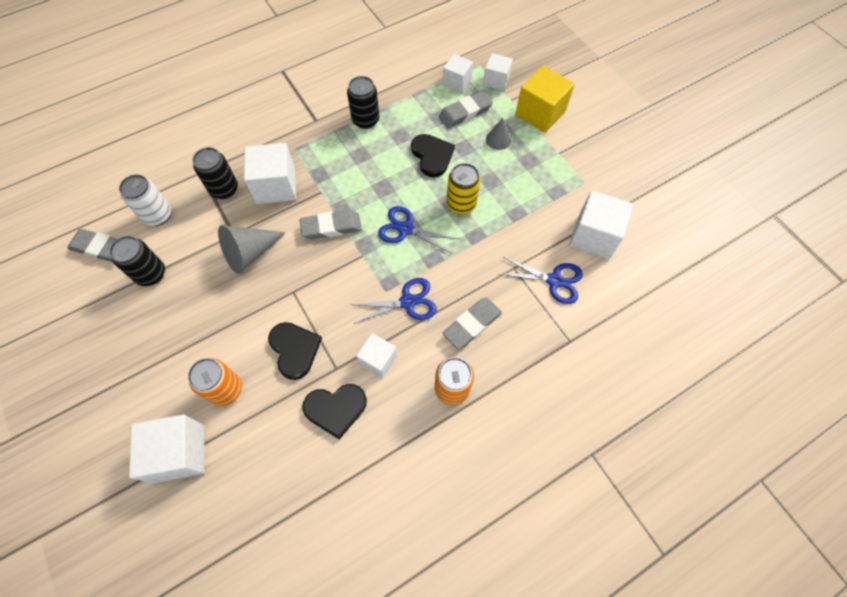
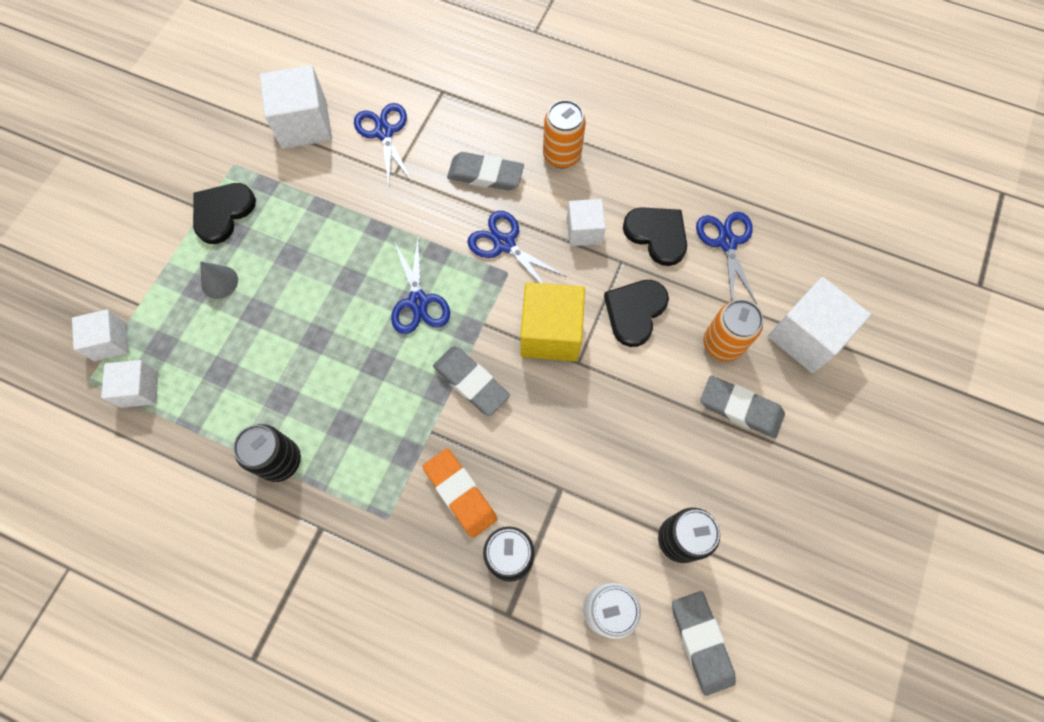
camera: 125 degrees left, 5 degrees up
(250, 253) = (570, 446): grey cone -> none
(276, 186) = (460, 493): white cube -> orange eraser
(289, 457) = (727, 242): none -> blue scissors
(432, 156) = (292, 340): black heart -> black heart (222, 212)
(461, 204) = (345, 266): yellow can -> none
(465, 112) = (194, 345): grey eraser -> grey eraser (740, 408)
(540, 113) = (145, 260): yellow cube -> yellow cube (550, 333)

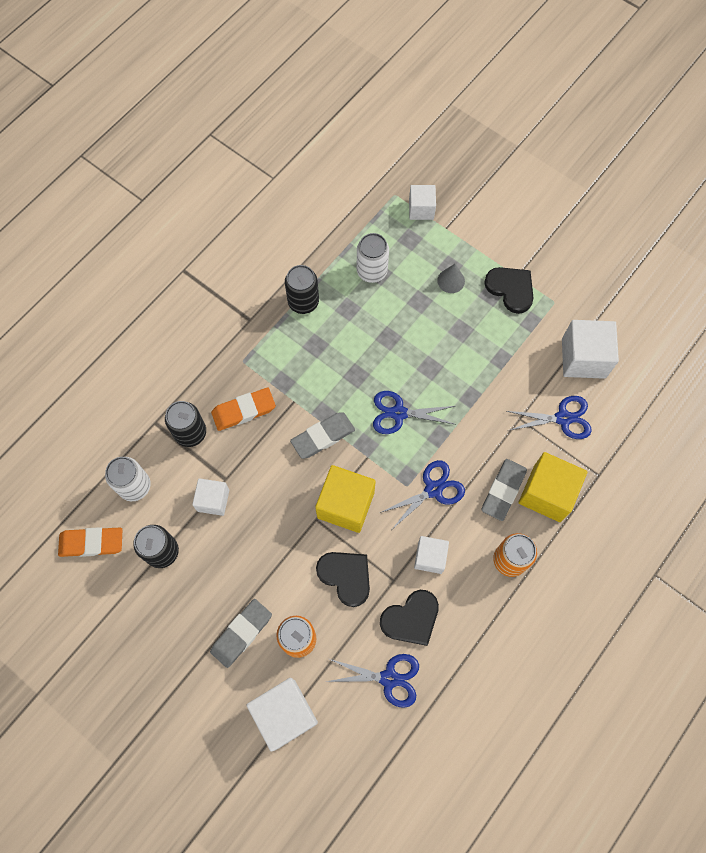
camera: 105 degrees right, 0 degrees up
(140, 389) = (380, 224): white cube -> white cube (213, 500)
(218, 382) = (372, 271): none -> white can
(476, 134) = (547, 493): none -> yellow cube
(701, 642) = (92, 543): grey eraser -> orange eraser

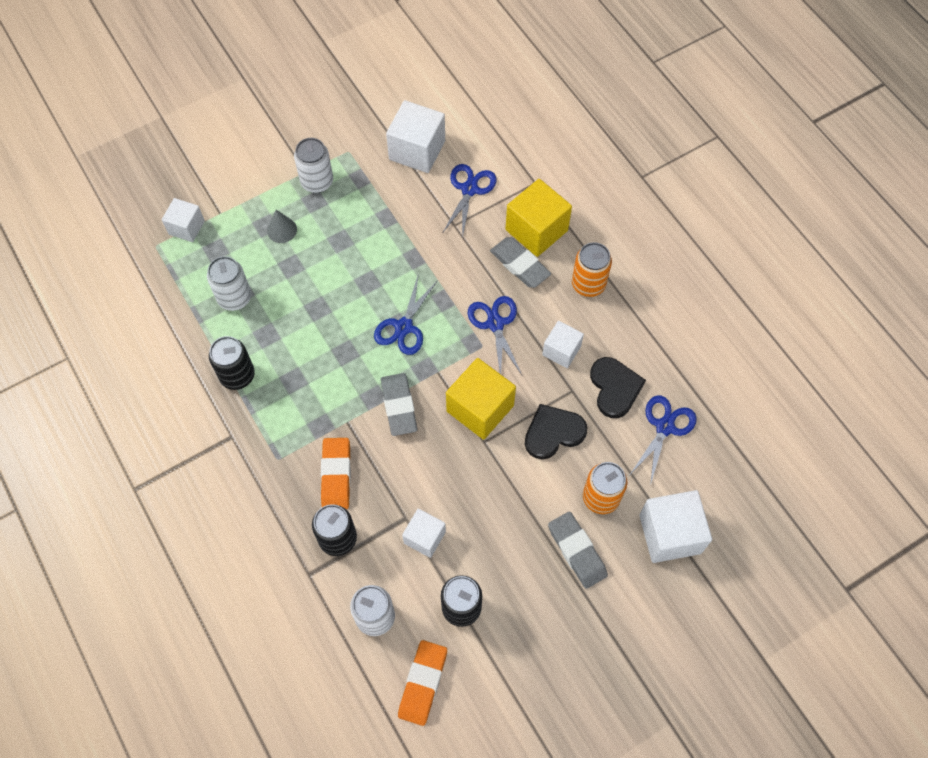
camera: 70 degrees left, 5 degrees down
(511, 289) = (317, 182): black heart -> white can

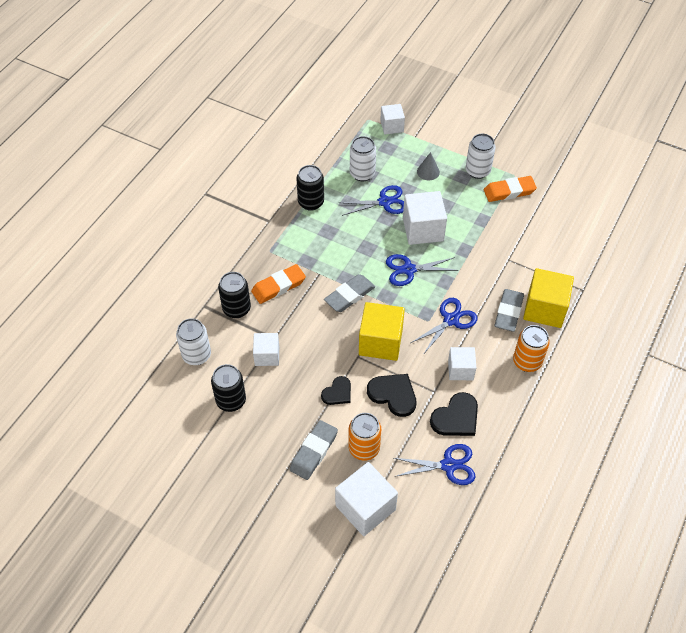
camera: 60 degrees right, 10 degrees down
(417, 150) = (548, 210): white cube -> white cube (423, 229)
(423, 683) = (167, 403): orange eraser -> orange eraser (509, 191)
(469, 189) = (543, 254): blue scissors -> blue scissors (384, 202)
(518, 487) = (337, 392): none -> black heart

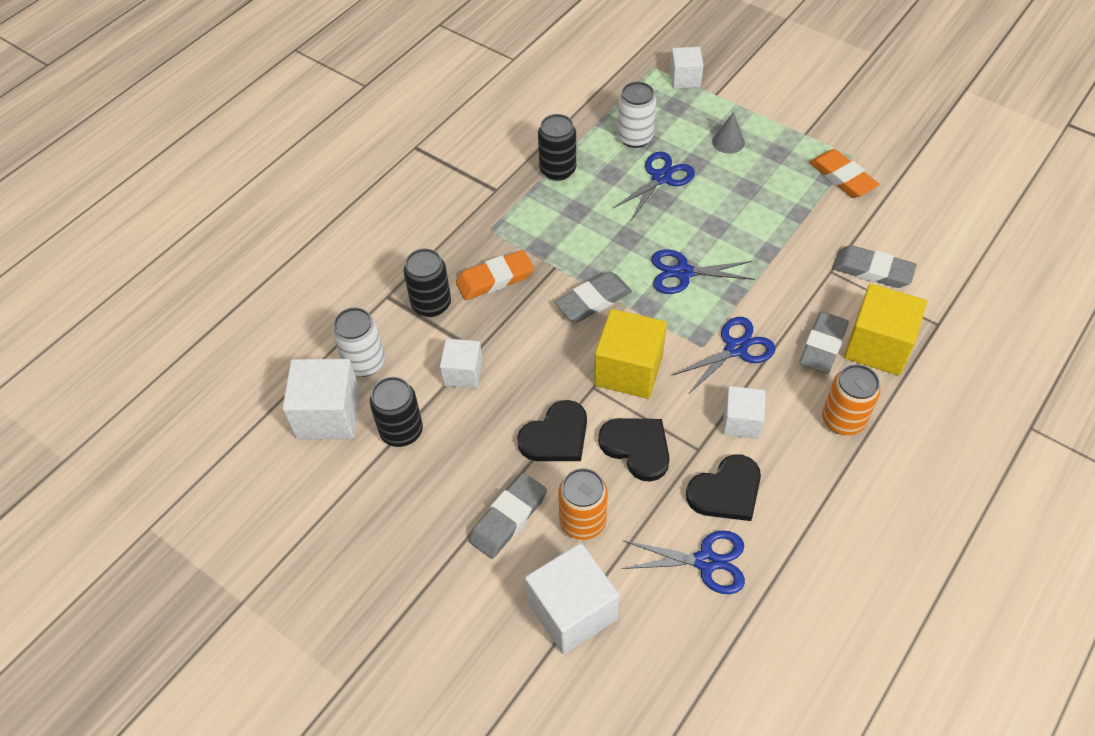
camera: 10 degrees right, 0 degrees up
(337, 392) = (556, 436): black heart -> black heart, size x1.53
(384, 202) = (661, 178): blue scissors -> blue scissors turned 45 degrees counterclockwise
(423, 229) = (711, 219): white cube -> white cube (328, 415)
(477, 171) = (799, 146): white can -> none
(509, 191) = (842, 177): orange eraser -> orange eraser turned 60 degrees clockwise
(536, 256) = (872, 270): none -> grey eraser

